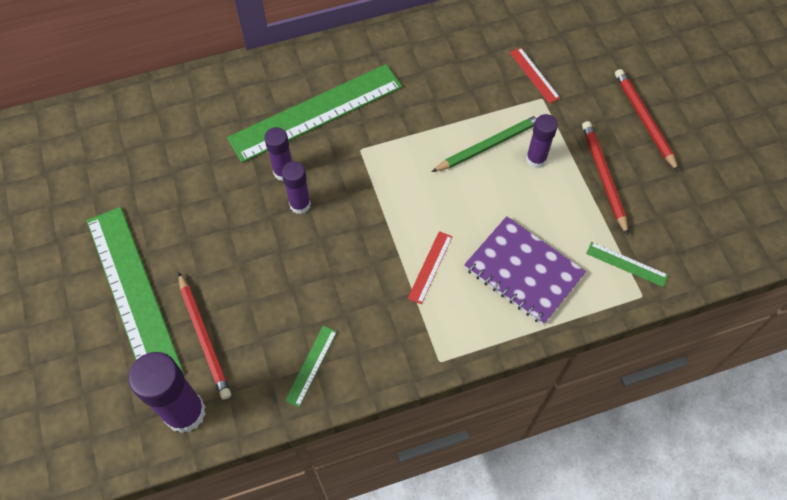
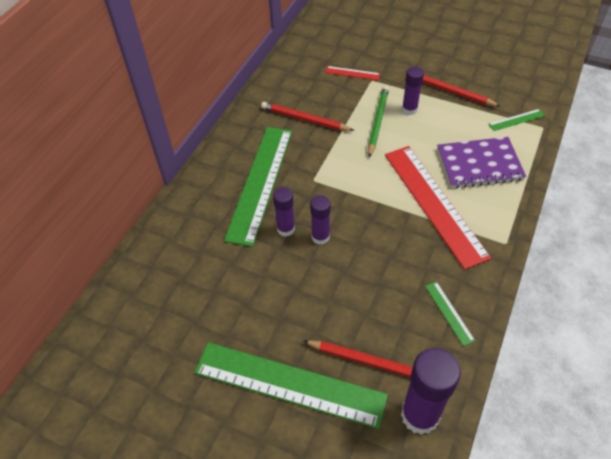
camera: 45 degrees left, 10 degrees down
(430, 267) = (434, 203): red ruler -> red ruler, size x2.44
(644, 120) = (431, 53): red pencil -> red pencil (305, 119)

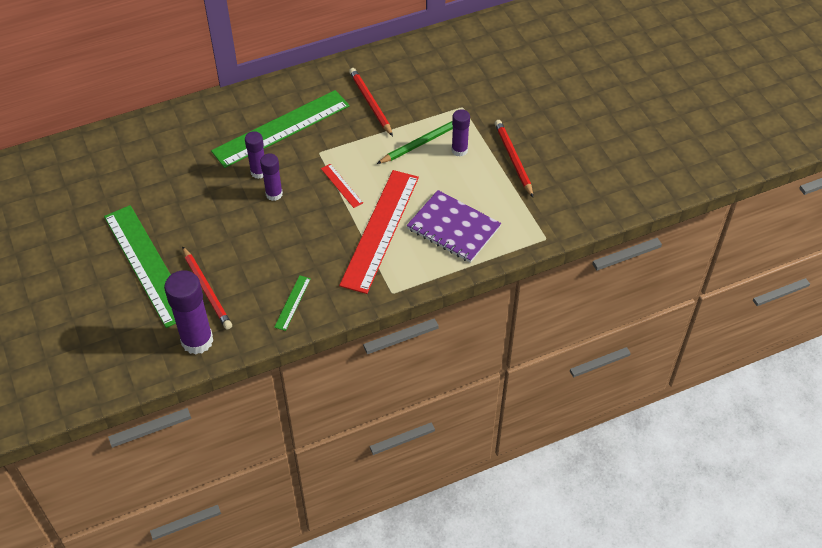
camera: 40 degrees right, 0 degrees up
(352, 73) = (455, 90): red ruler -> red ruler (341, 185)
(516, 120) = (533, 217): green ruler -> none

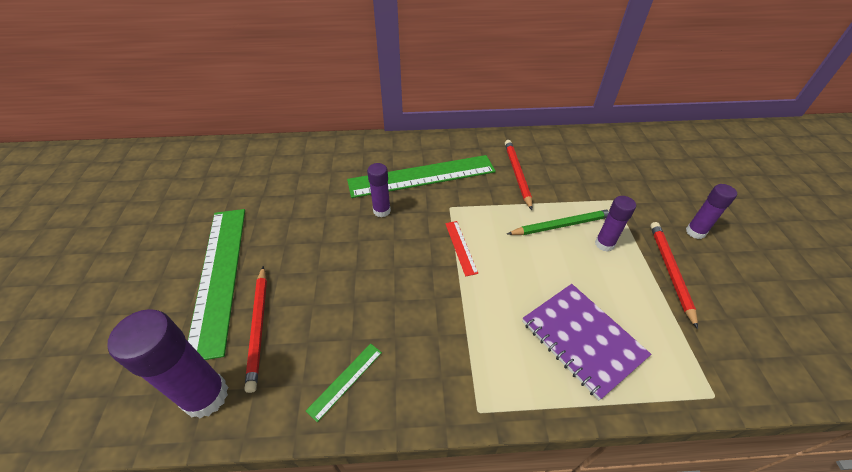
camera: 20 degrees right, 5 degrees down
(274, 194) = (386, 237): purple glue stick -> purple glue stick (695, 232)
(380, 230) = (488, 313): red ruler -> none

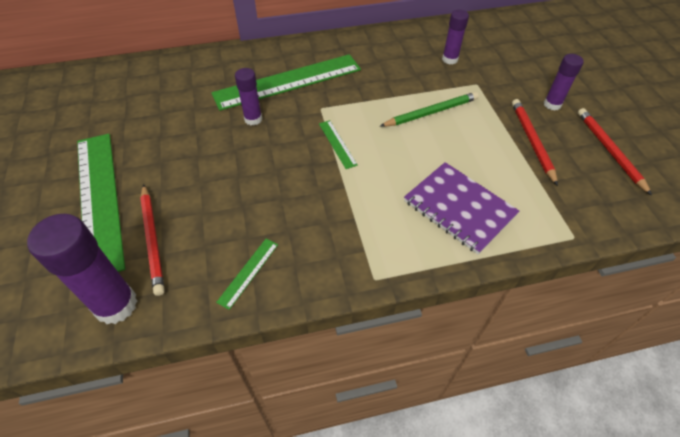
camera: 10 degrees left, 5 degrees up
(461, 247) = (337, 144): red ruler -> green ruler
(517, 174) = (382, 70): red pencil -> red pencil (609, 151)
(604, 244) = (471, 125): purple glue stick -> purple glue stick (450, 59)

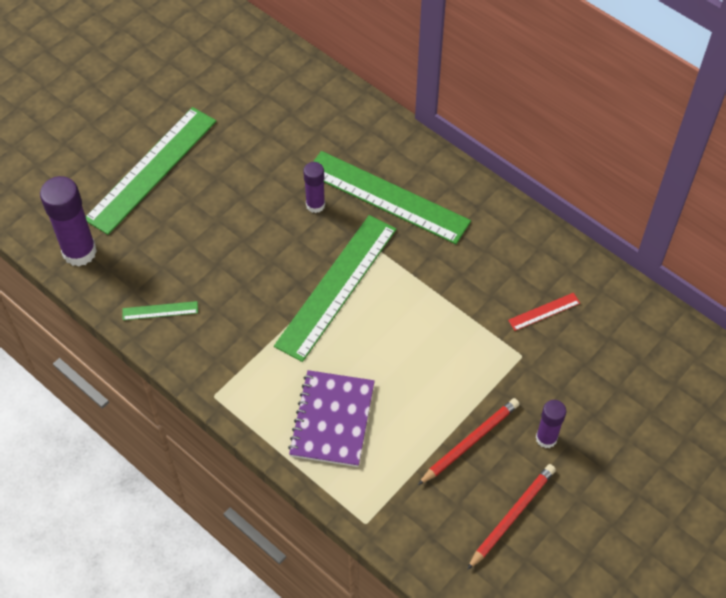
camera: 55 degrees right, 5 degrees up
(152, 240) = (143, 231): red pencil -> none
(337, 144) = (337, 286): green ruler -> green ruler, size x2.44
(431, 112) = (442, 337): green pencil -> none
(450, 59) = (544, 312): purple glue stick -> red ruler

